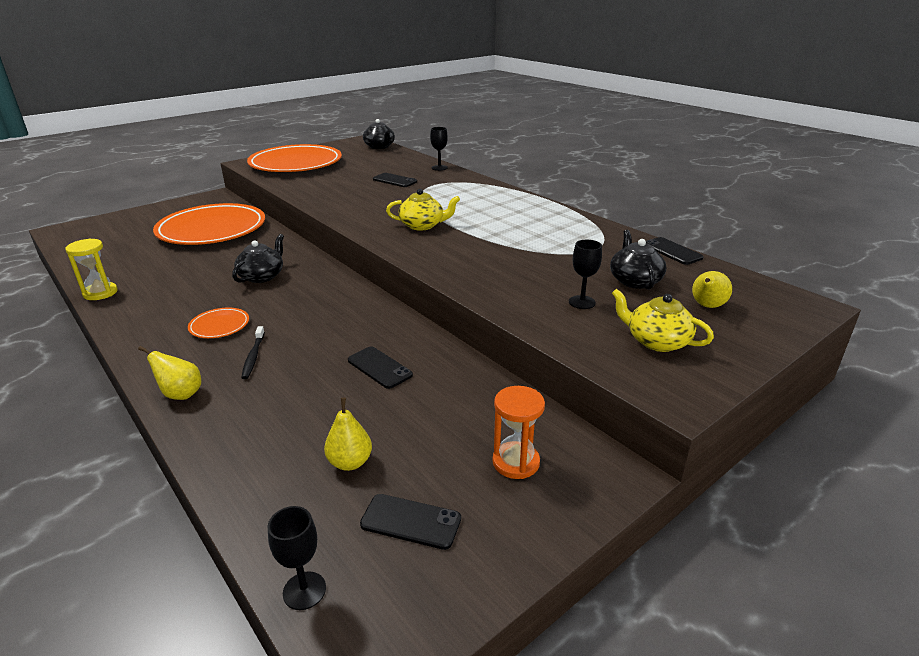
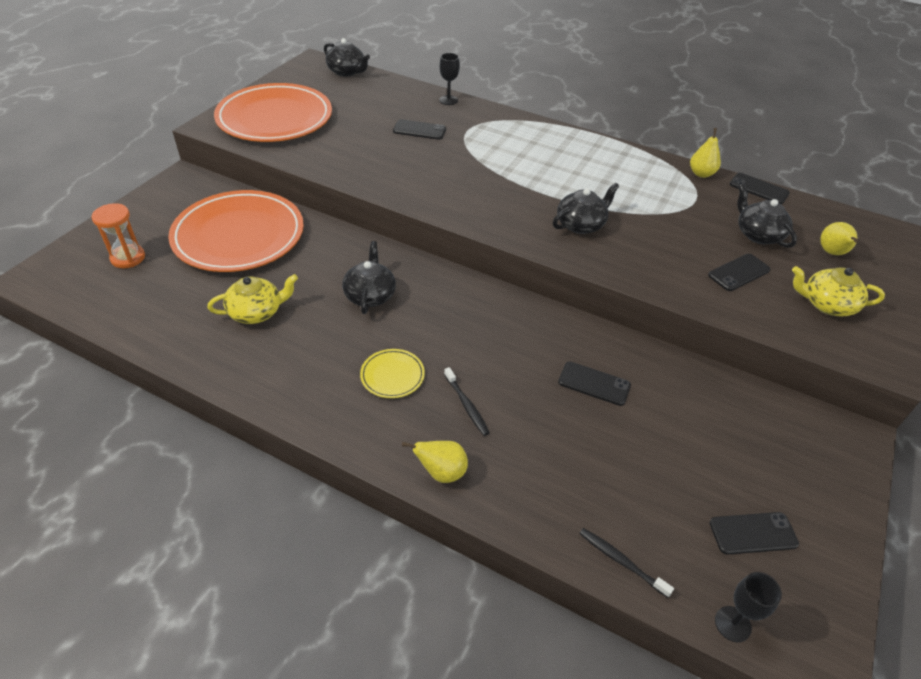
camera: 25 degrees left, 15 degrees up
(100, 293) = (205, 365): yellow hourglass -> none
(219, 326) = (392, 375): orange plate -> yellow plate
(254, 501) = (621, 561): none -> black toothbrush
(350, 462) = (660, 494): yellow pear -> yellow pear (701, 174)
(422, 225) = (513, 198): yellow teapot -> yellow teapot (256, 312)
(462, 248) = (581, 224): none -> black teapot
(516, 462) = (780, 449): orange hourglass -> orange hourglass (128, 258)
(582, 302) = (738, 272): black goblet -> black phone

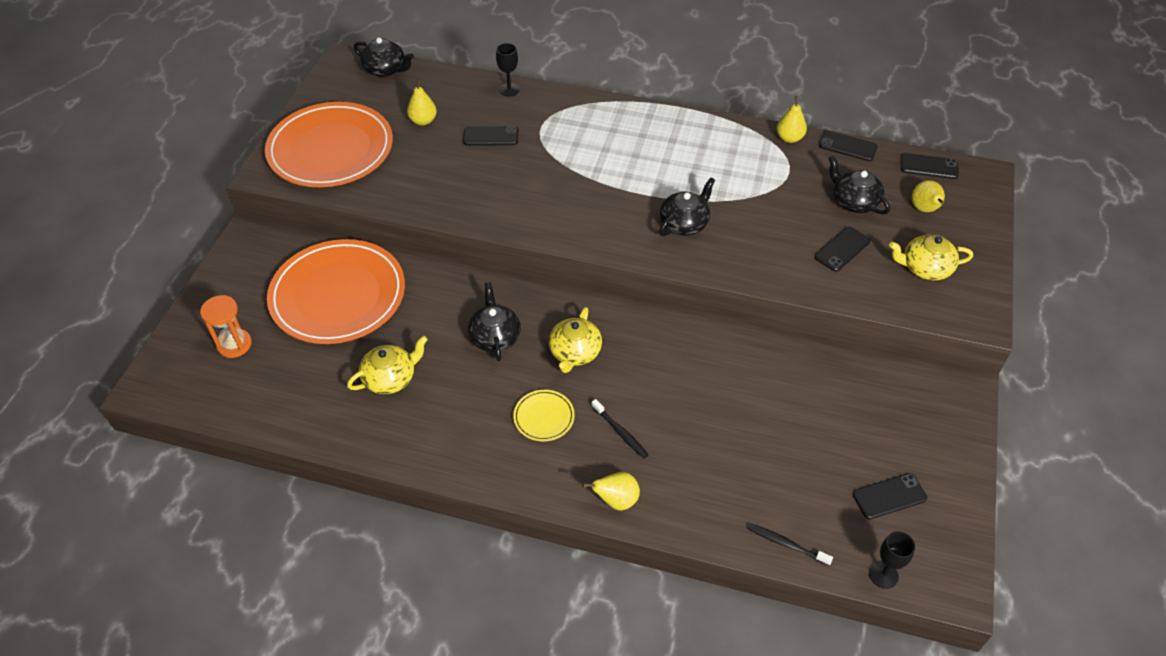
camera: 10 degrees left, 5 degrees up
(364, 110) = (423, 121): none -> yellow pear
(443, 323) = (575, 352): none -> yellow teapot
(594, 384) = (730, 386): black phone -> black phone (929, 166)

